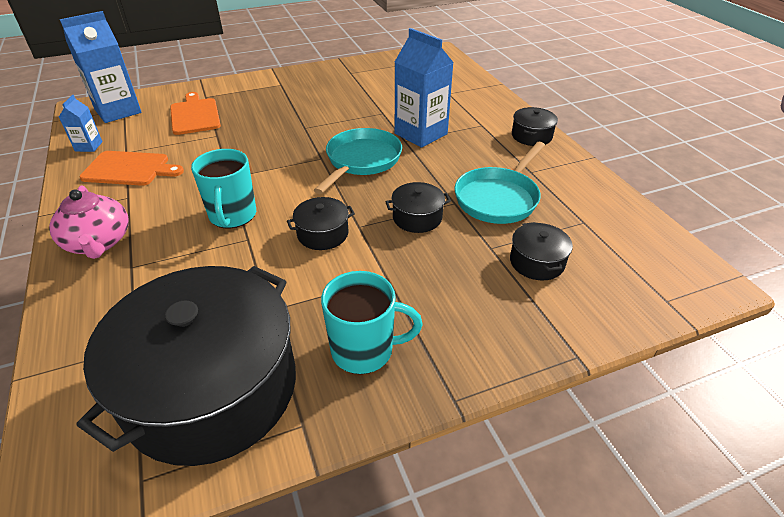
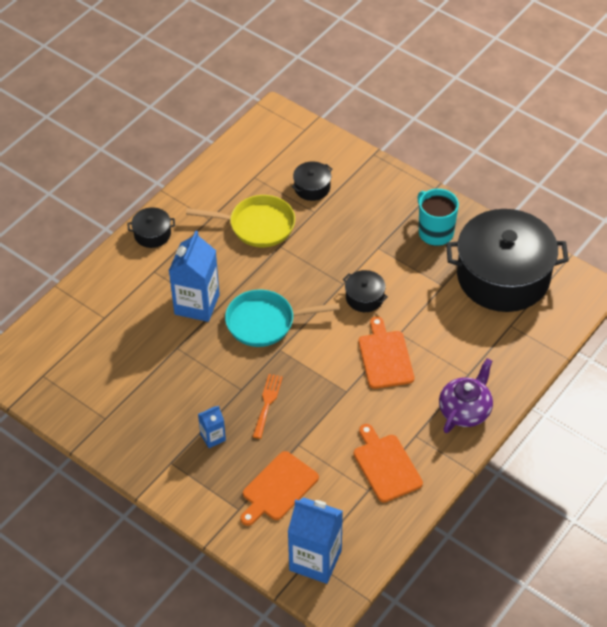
camera: 120 degrees left, 10 degrees up
(89, 146) = (381, 526): blue carton -> blue carton (213, 437)
(99, 242) = (465, 410): pink teapot -> purple teapot
(232, 216) = (385, 357): turquoise mug -> orange cutting board
(274, 134) = (267, 403): none -> orange fork
(417, 217) = (311, 258): black pot -> none
(498, 198) = (257, 225): turquoise pan -> yellow pan

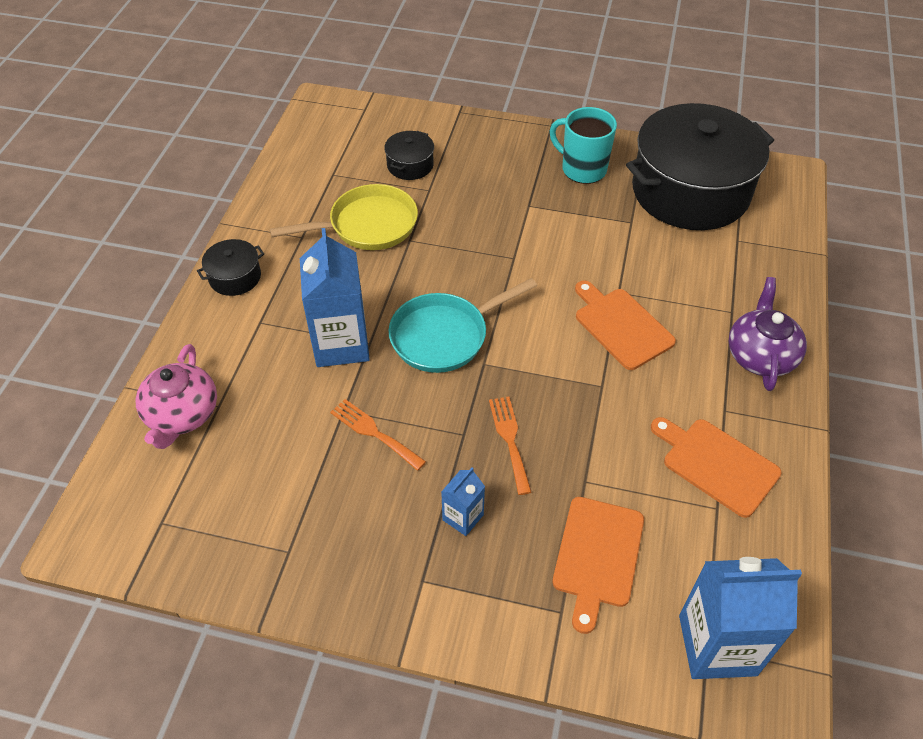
camera: 25 degrees left, 0 degrees up
(80, 316) = (182, 415): none -> pink teapot
(188, 368) = (374, 432): none -> orange fork
(364, 297) = (550, 265): black pot -> none

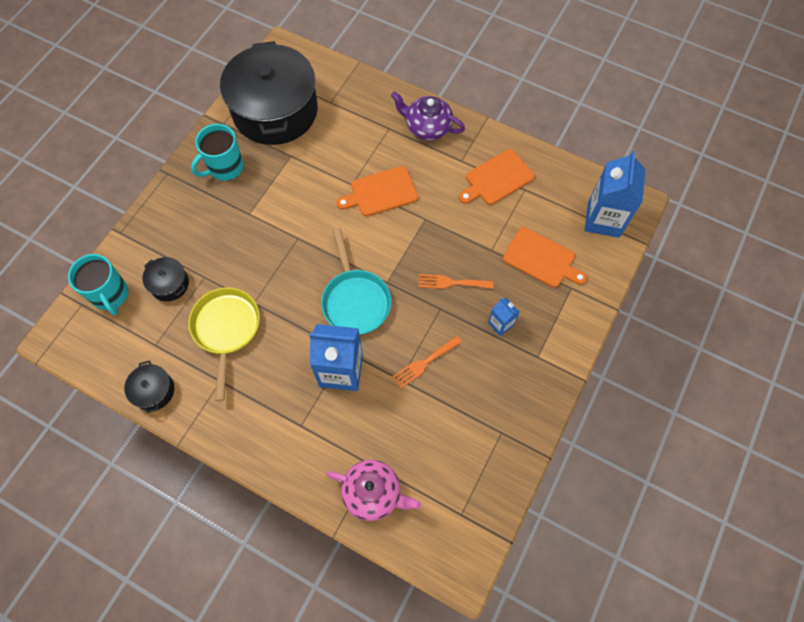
camera: 75 degrees left, 15 degrees up
(235, 277) = (246, 439): black pot -> black pot (154, 391)
(382, 126) = (111, 295): none -> turquoise mug

